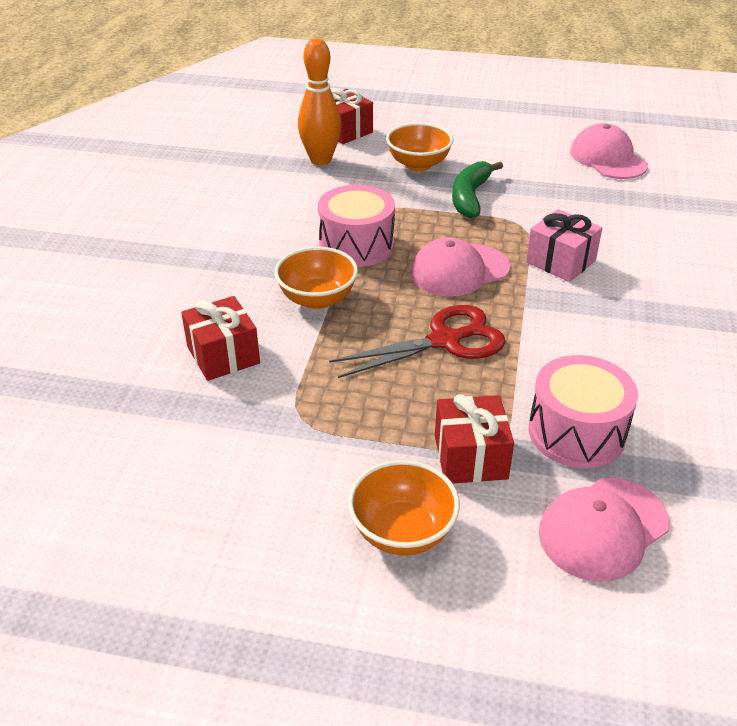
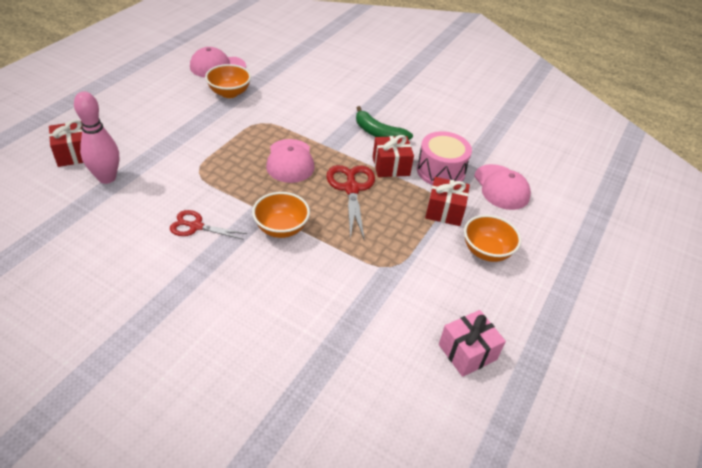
camera: 75 degrees left, 5 degrees up
(223, 355) = (315, 288): red gift -> red gift (391, 166)
(280, 237) = (196, 226): none -> red scissors
(320, 160) = (107, 178): orange bowling pin -> pink bowling pin
(356, 245) = (233, 194): pink drum -> none
(418, 164) = (157, 136): orange bowl -> orange bowl (229, 93)
(470, 197) = (215, 129): green banana -> green banana (378, 133)
(560, 261) = (306, 123): pink gift -> pink gift (467, 352)

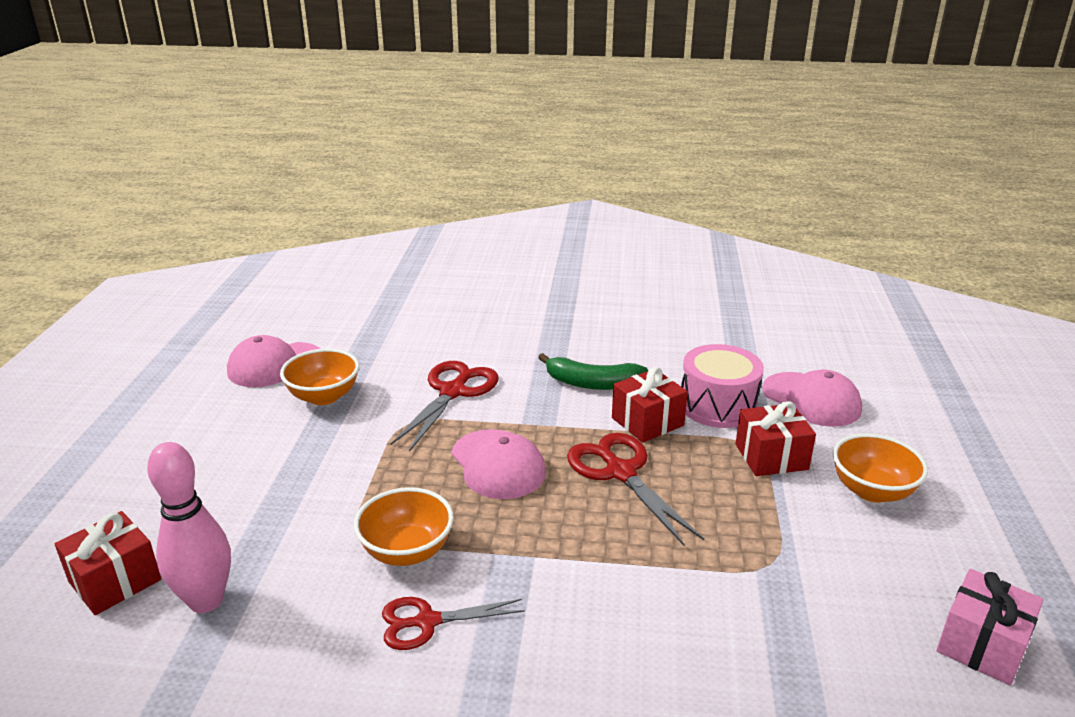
camera: 20 degrees left, 15 degrees down
(281, 228) = (567, 570): orange bowl -> orange bowl (407, 551)
(298, 113) = (453, 392): none -> red scissors

